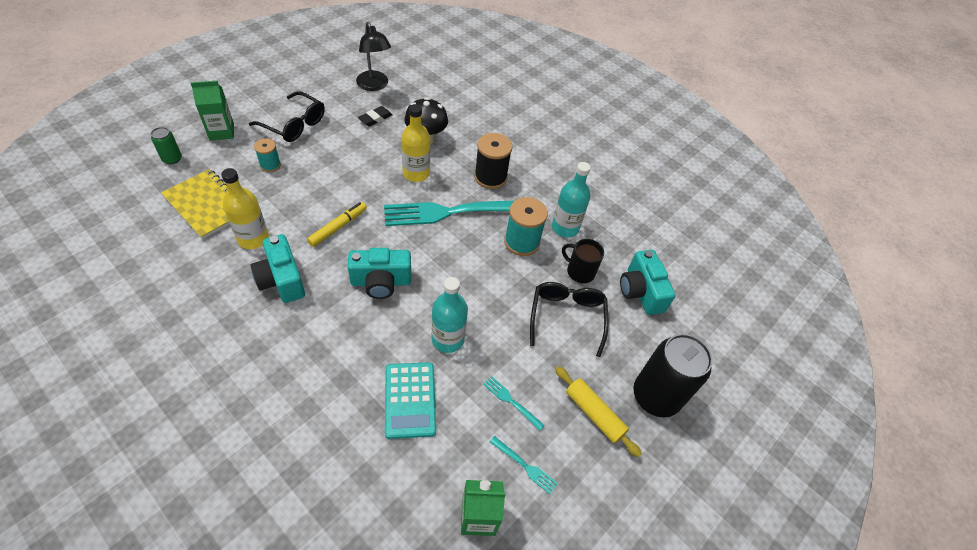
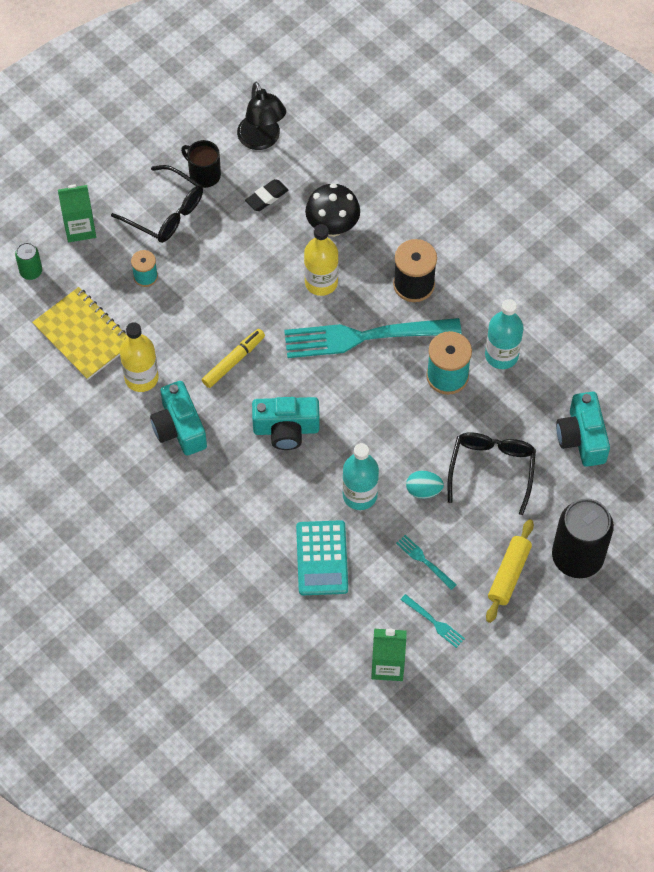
camera: 10 degrees right, 10 degrees up
(507, 335) = (423, 490): none -> turquoise egg
(579, 271) = (513, 413): black mug -> black mug (204, 174)
(594, 414) = (509, 574): yellow rolling pin -> yellow rolling pin turned 60 degrees clockwise

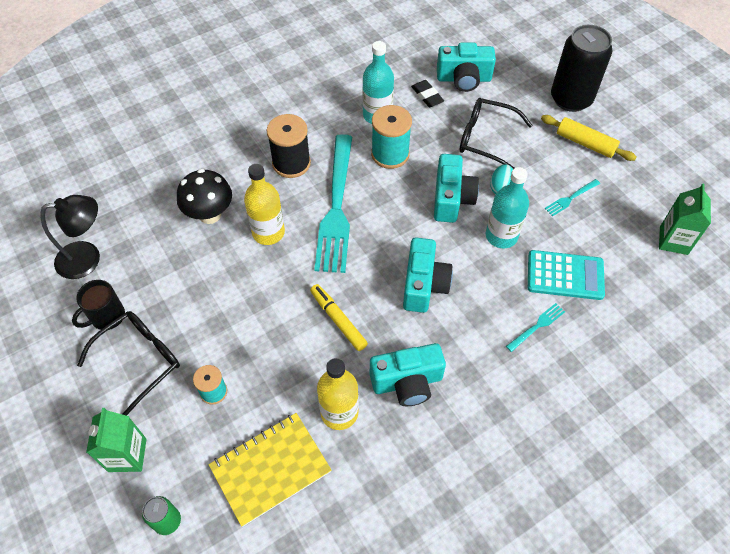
camera: 80 degrees left, 5 degrees down
(266, 197) = (156, 264): black eraser -> black eraser (427, 96)
(398, 443) = (451, 199): none -> turquoise camera
(434, 622) = (630, 200): turquoise fork -> turquoise fork (537, 326)

